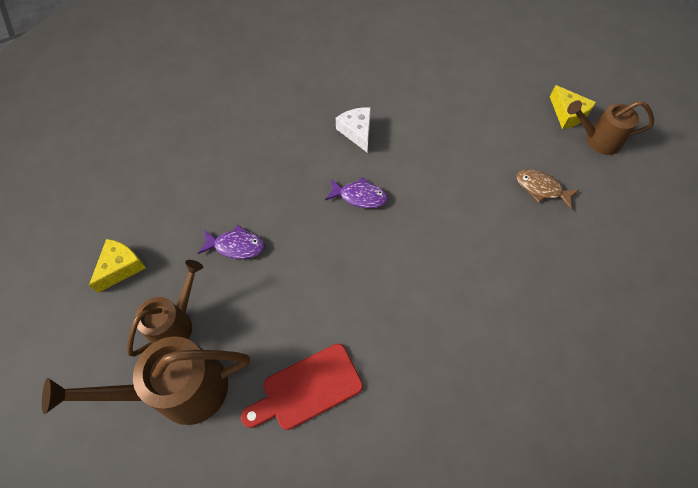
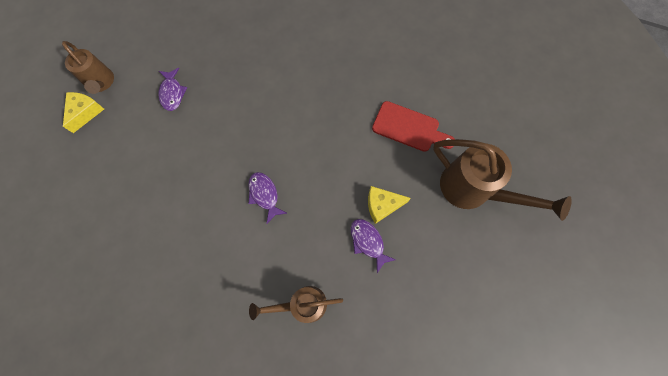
camera: 130 degrees left, 10 degrees up
(121, 267) = (449, 304): yellow cheese -> yellow cheese (382, 205)
(175, 324) = (445, 229): brown watering can -> brown watering can (303, 304)
(357, 132) = (206, 242): white cheese -> none
(541, 188) = (172, 93): brown fish -> purple fish

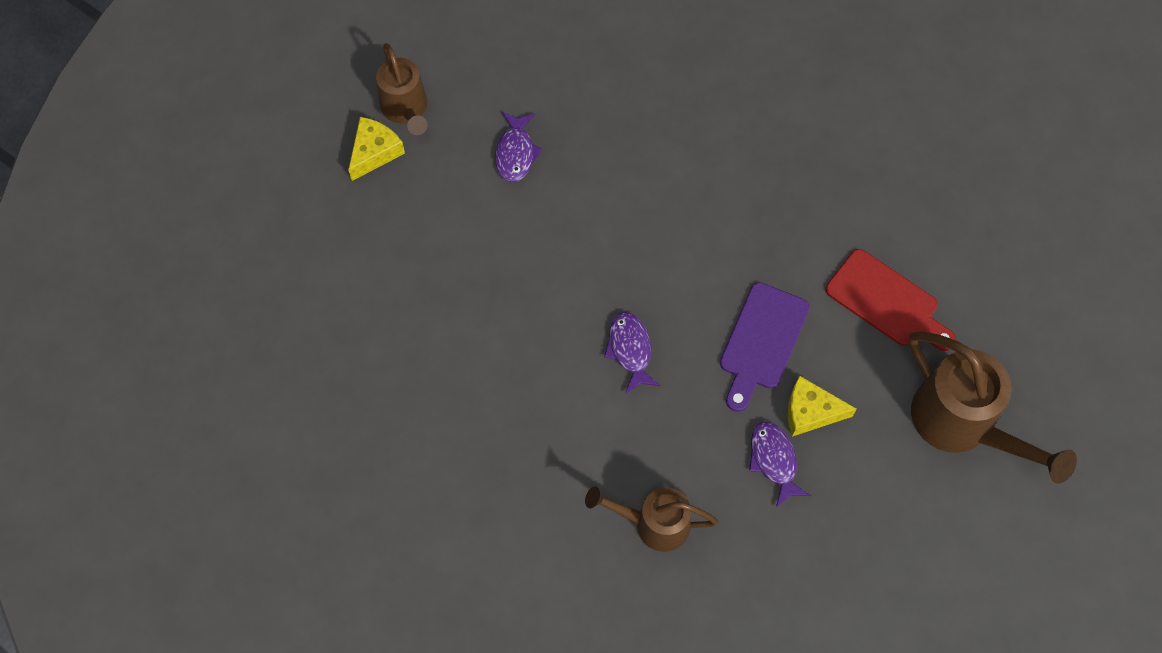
camera: 15 degrees right, 5 degrees down
(342, 169) = (762, 341): none -> purple cutting board

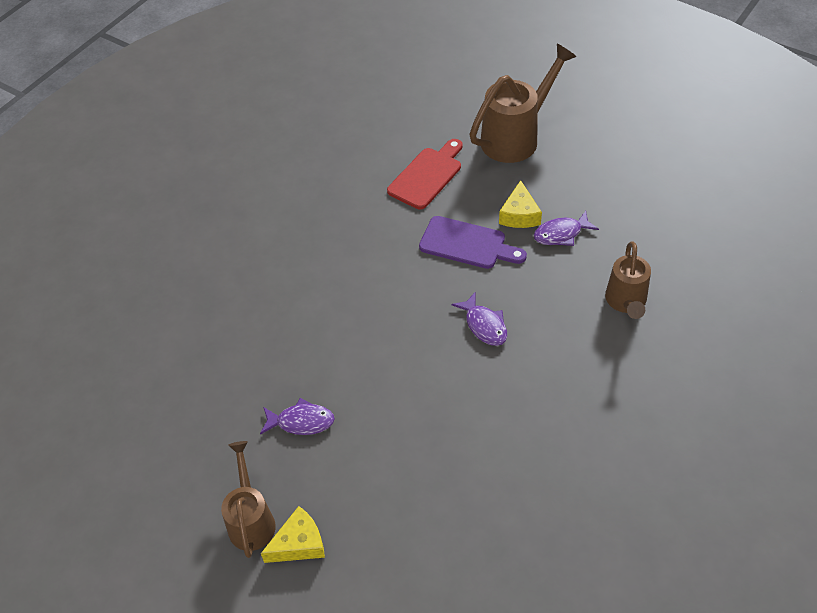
camera: 90 degrees left, 15 degrees down
(374, 152) = (299, 544): yellow cheese -> yellow cheese turned 120 degrees clockwise
(406, 109) = (251, 520): brown watering can -> brown watering can turned 75 degrees counterclockwise
(630, 350) = (484, 325): purple fish -> purple fish turned 105 degrees counterclockwise

